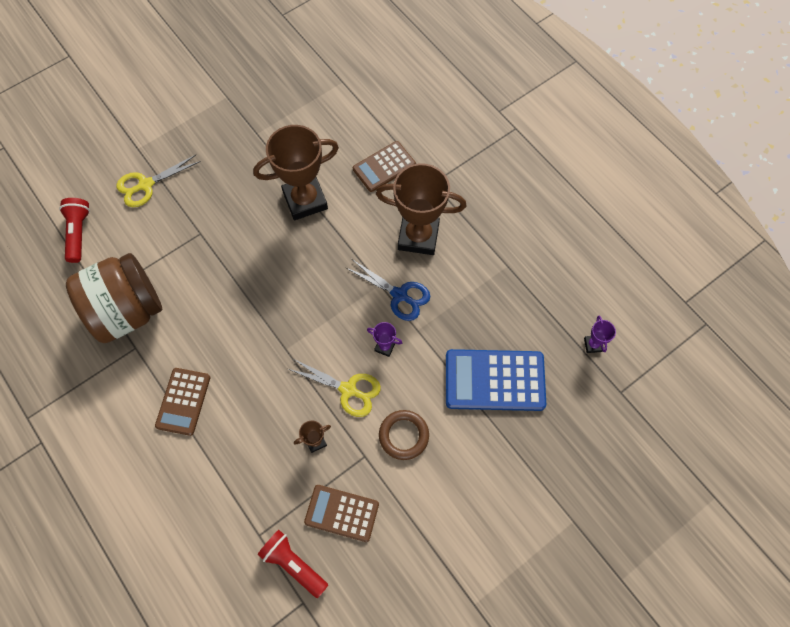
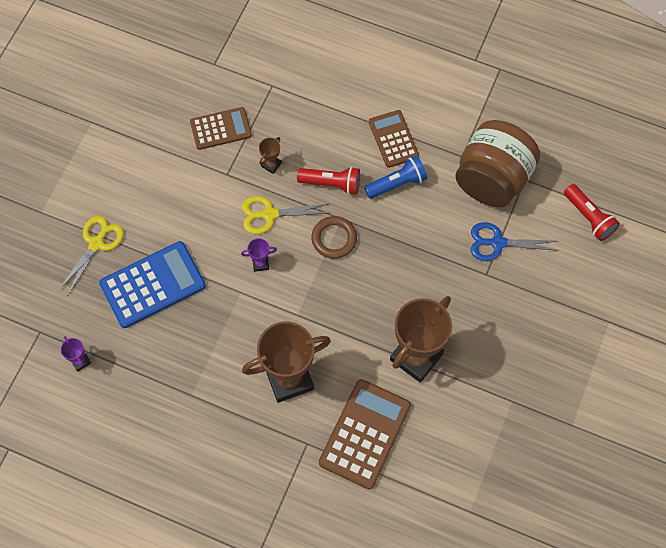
camera: 150 degrees right, 0 degrees up
(146, 185) = (570, 291): yellow scissors -> yellow scissors (96, 244)
(213, 354) = (397, 183): none -> blue flashlight
(293, 564) = (235, 81): red flashlight -> red flashlight (331, 184)
(384, 167) = (365, 434): brown calculator -> brown calculator, size x1.56
(399, 295) = (274, 314): blue scissors -> blue scissors (497, 243)
(403, 435) = (205, 204): brown ring -> brown ring (334, 239)

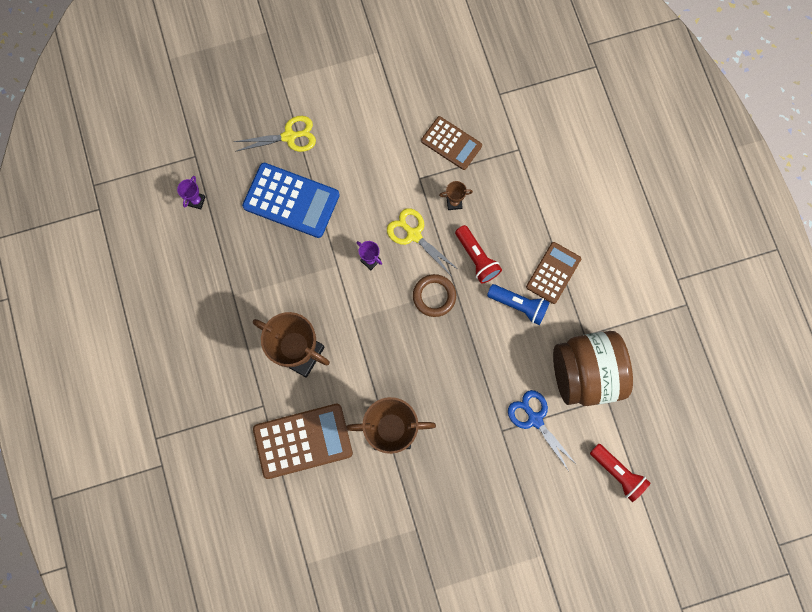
camera: 50 degrees right, 10 degrees up
(589, 217) = (617, 473): red flashlight -> red flashlight turned 60 degrees counterclockwise

